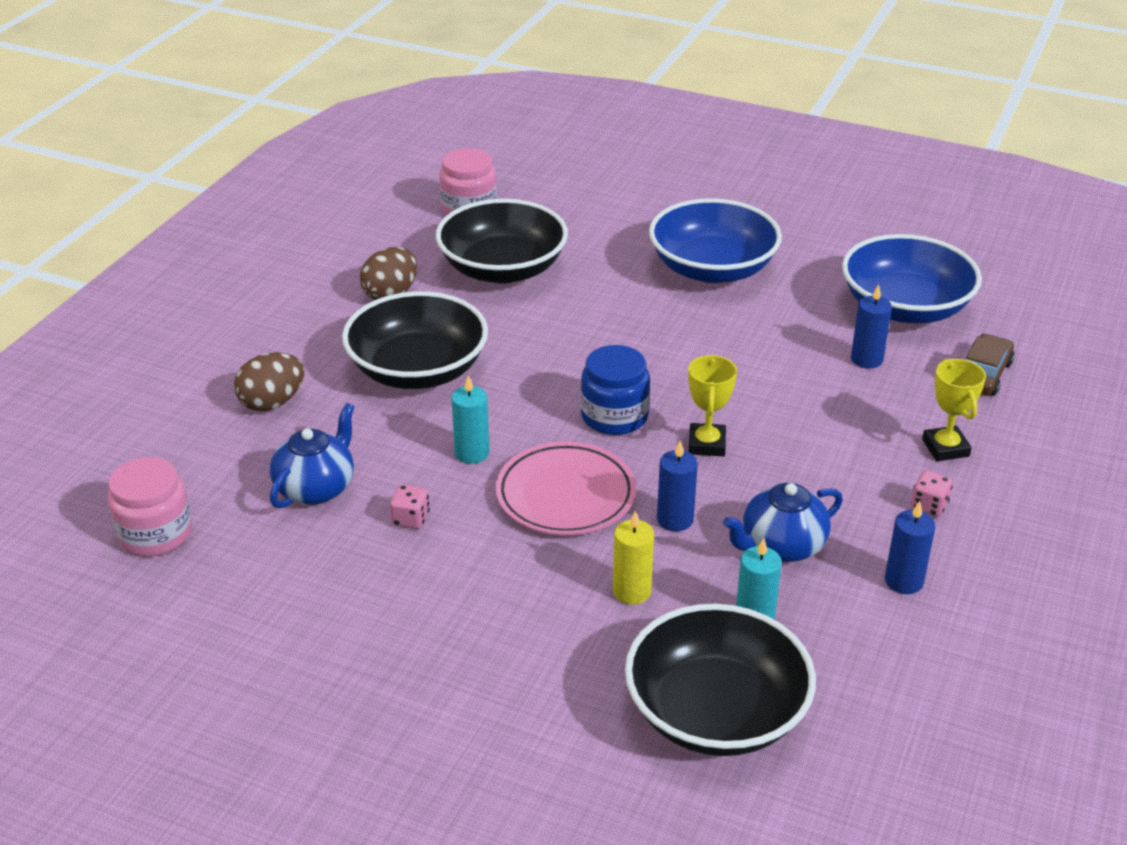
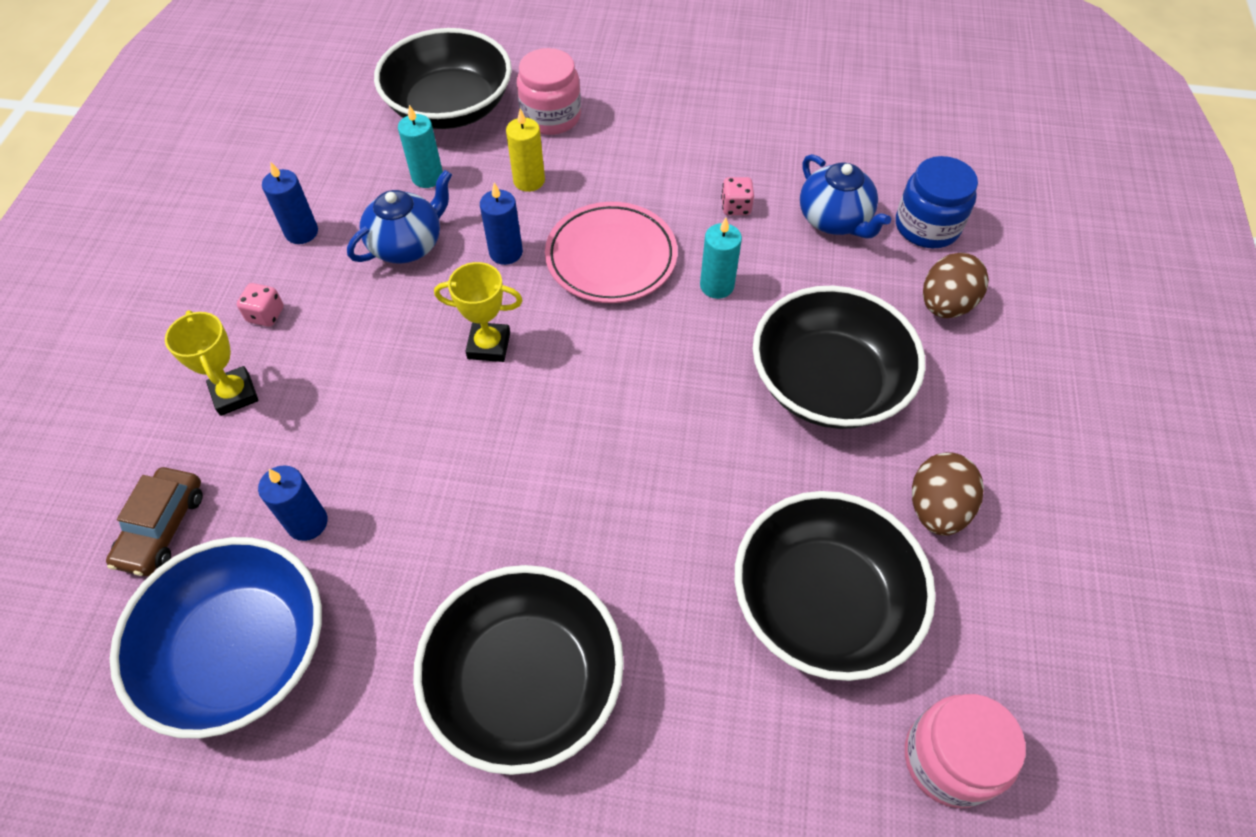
camera: 165 degrees right, 20 degrees up
(155, 534) = (931, 154): pink jar -> pink jar (551, 116)
(316, 488) = (834, 220): blue teapot -> blue teapot turned 45 degrees counterclockwise
(614, 416) = (592, 362): blue jar -> blue jar (927, 226)
(706, 444) = (489, 345): yellow trophy -> yellow trophy turned 75 degrees counterclockwise
(712, 269) = (525, 682): blue bowl -> black bowl

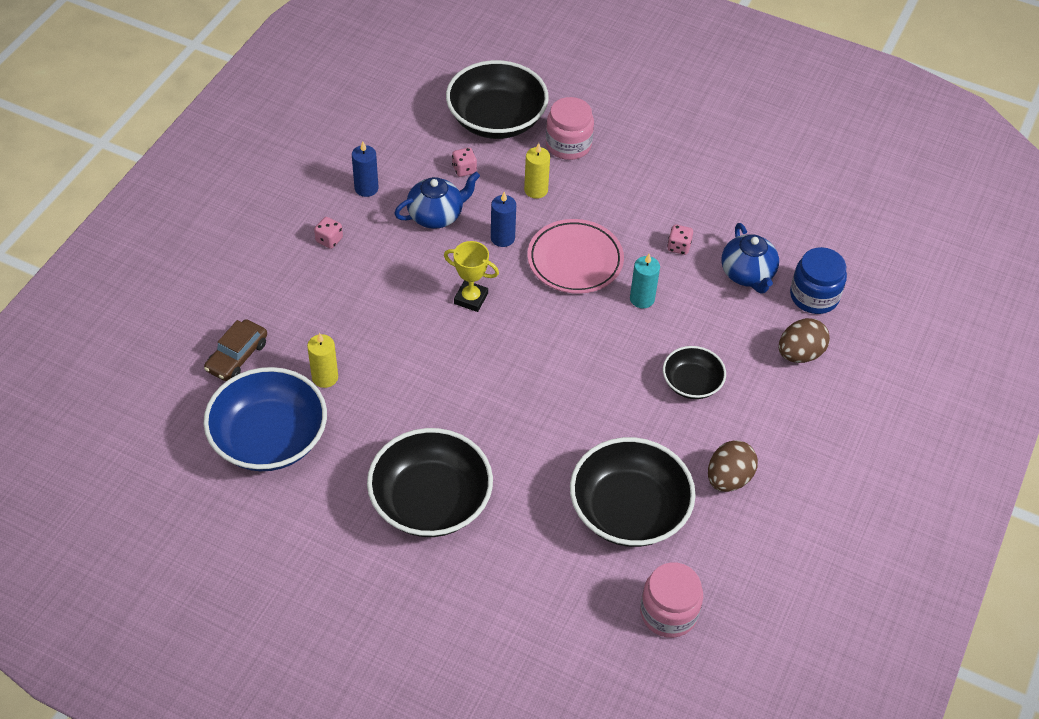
camera: 15 degrees right, 5 degrees down
(234, 394) = (297, 287): yellow trophy -> none
(307, 523) = (325, 377): blue candle -> yellow candle
(427, 177) = (464, 169): turquoise candle -> pink dice
(828, 383) = (692, 383): black bowl -> black bowl, size x0.54

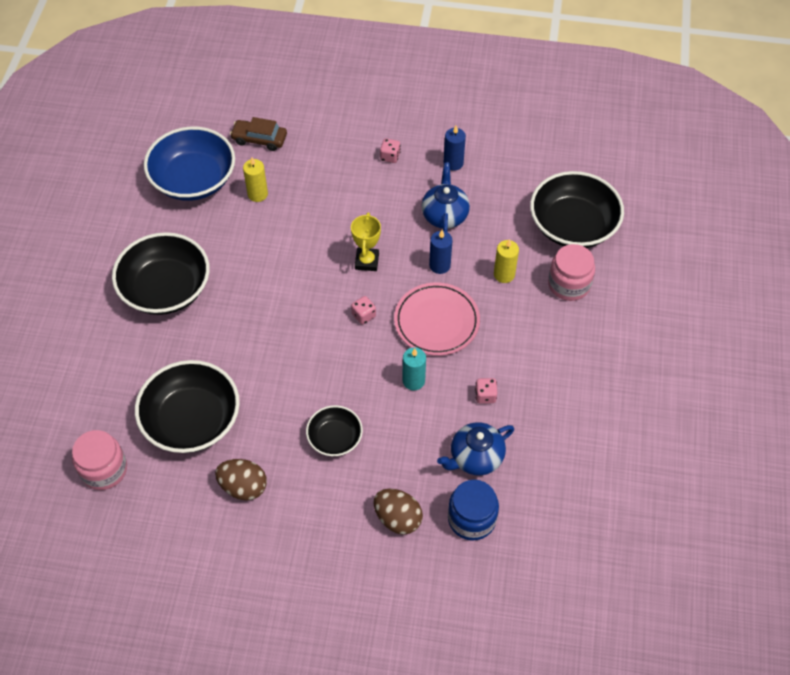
camera: 75 degrees right, 5 degrees up
(436, 215) = (444, 215): blue teapot -> blue teapot turned 135 degrees counterclockwise
(464, 169) = (504, 219): pink dice -> pink dice (363, 315)

